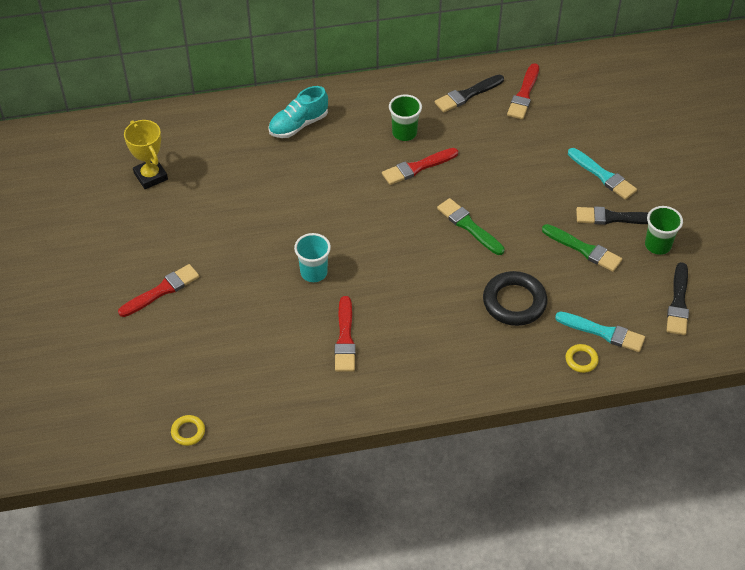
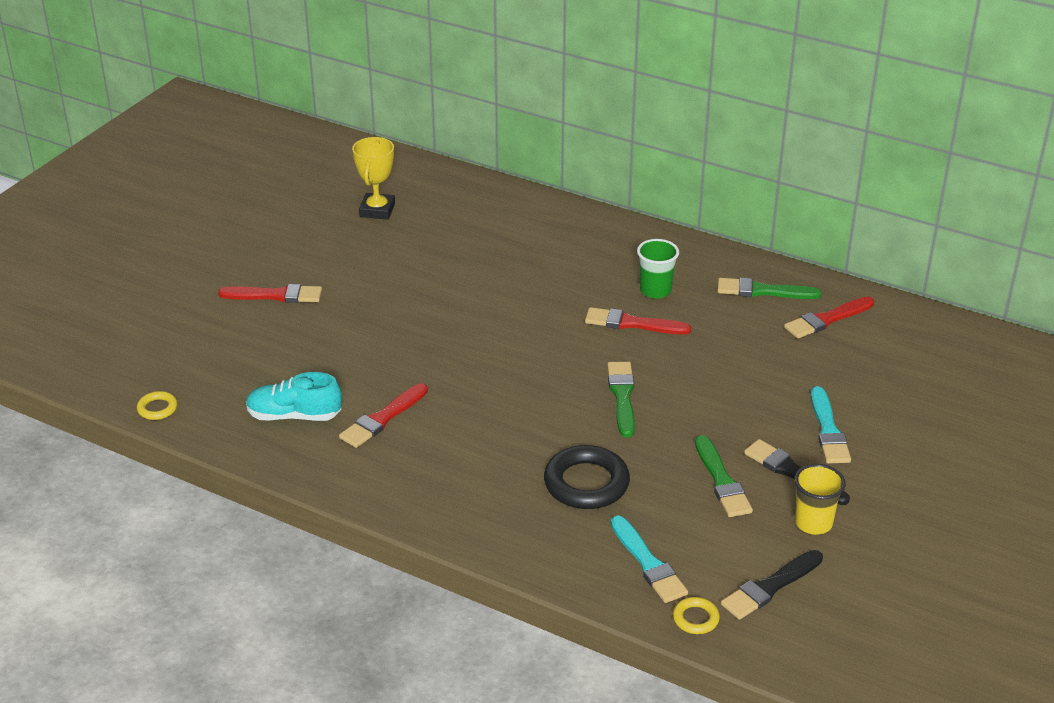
camera: 40 degrees right, 15 degrees down
(298, 125) = (559, 235): turquoise shoe -> turquoise shoe (294, 416)
(314, 272) = (422, 353): turquoise cup -> none
(467, 95) = (763, 291): black brush -> green brush
(581, 360) = (592, 572): yellow ring -> yellow ring (695, 618)
(657, 245) = (813, 523): green cup -> yellow cup

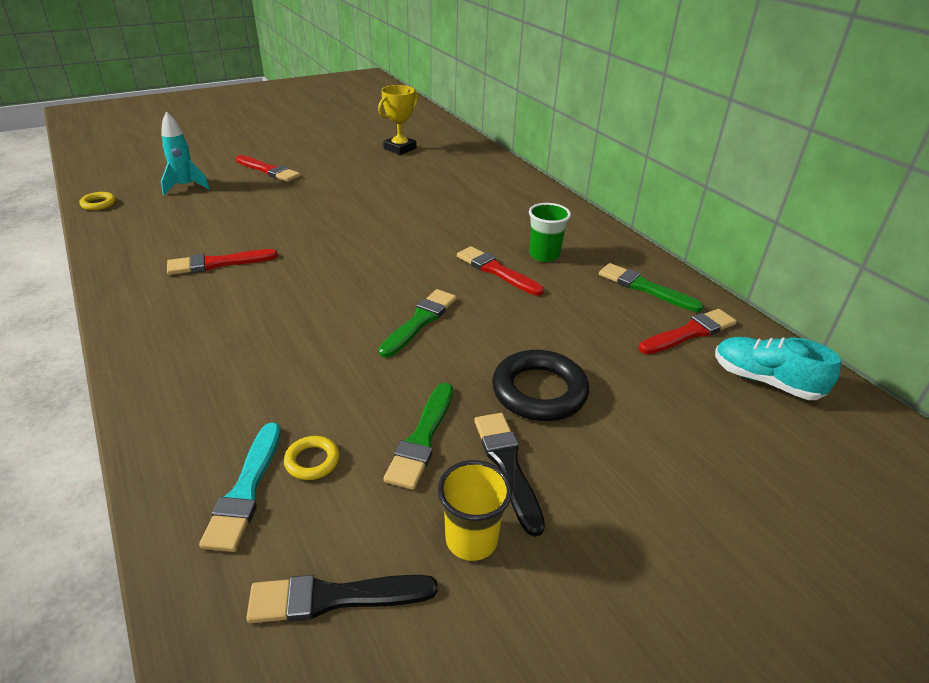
camera: 30 degrees right, 0 degrees up
(217, 351) = (185, 187): none -> turquoise rocket
(294, 416) = (166, 239): turquoise shoe -> turquoise shoe (765, 381)
(586, 483) = (295, 380): black ring -> black ring (539, 391)
(695, 618) = (207, 589): yellow ring -> yellow ring (312, 461)
(827, 319) = (689, 332): red brush -> red brush turned 150 degrees clockwise
(828, 430) = (593, 438): turquoise brush -> none

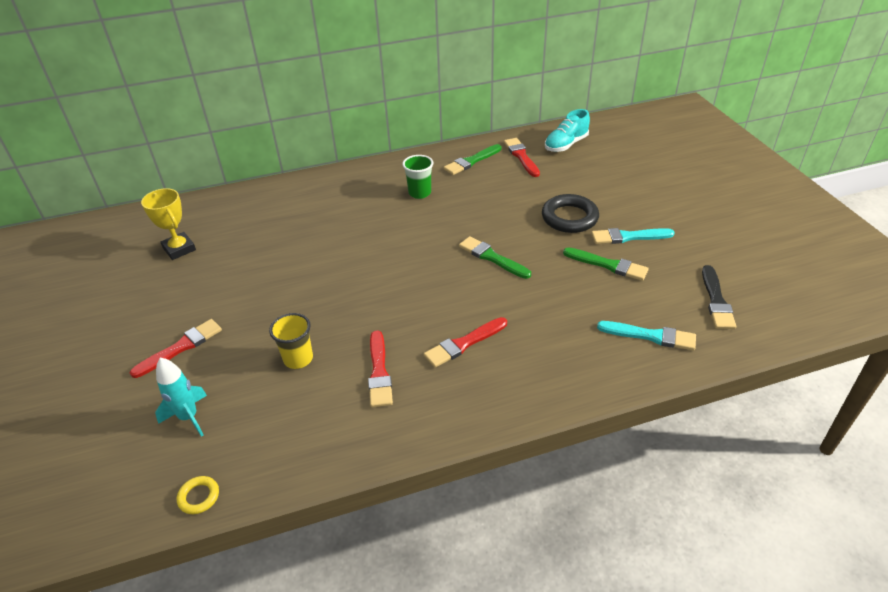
camera: 75 degrees left, 5 degrees up
(312, 461) = (626, 309): yellow ring -> none
(471, 540) = (677, 254): yellow cup -> yellow cup (298, 359)
(496, 271) = (435, 217): red brush -> red brush (464, 344)
(507, 466) = (628, 237): black brush -> turquoise brush

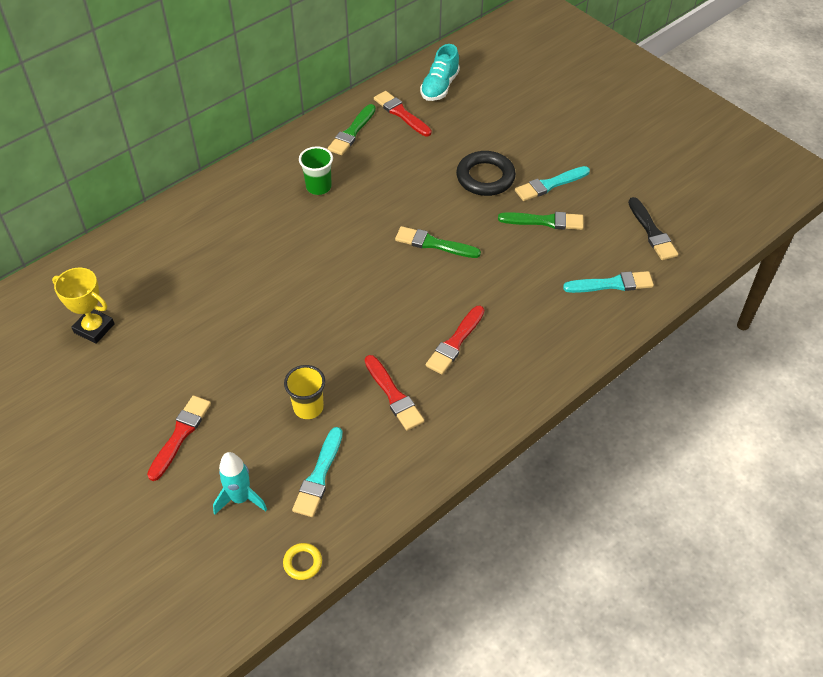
camera: 25 degrees left, 10 degrees up
(267, 421) = (319, 476): none -> turquoise brush

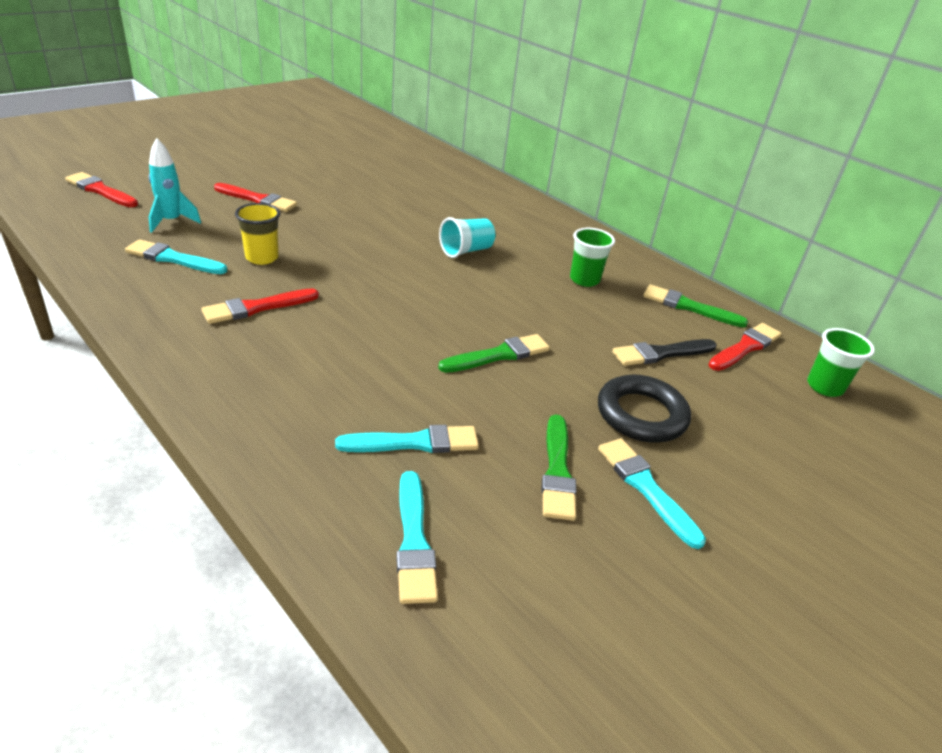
camera: 85 degrees right, 15 degrees down
(94, 328) = (388, 171): yellow trophy -> none
(278, 261) = (466, 251): none -> turquoise cup
(302, 563) = (78, 246): yellow ring -> none
(433, 244) = (498, 355): green brush -> green brush turned 45 degrees clockwise
(439, 87) = (824, 387): turquoise shoe -> green cup
(455, 342) = (324, 358): red brush -> red brush (100, 190)
(534, 287) = (415, 442): none -> turquoise brush
(652, 232) = (551, 630): black brush -> black brush (661, 353)

